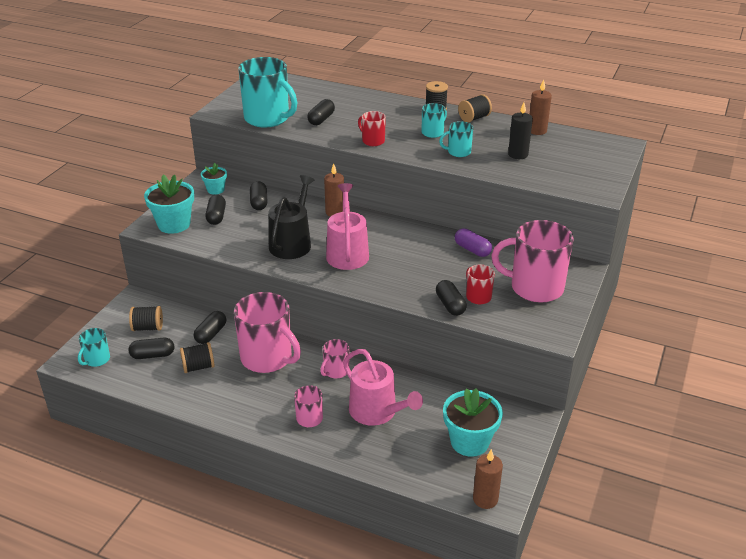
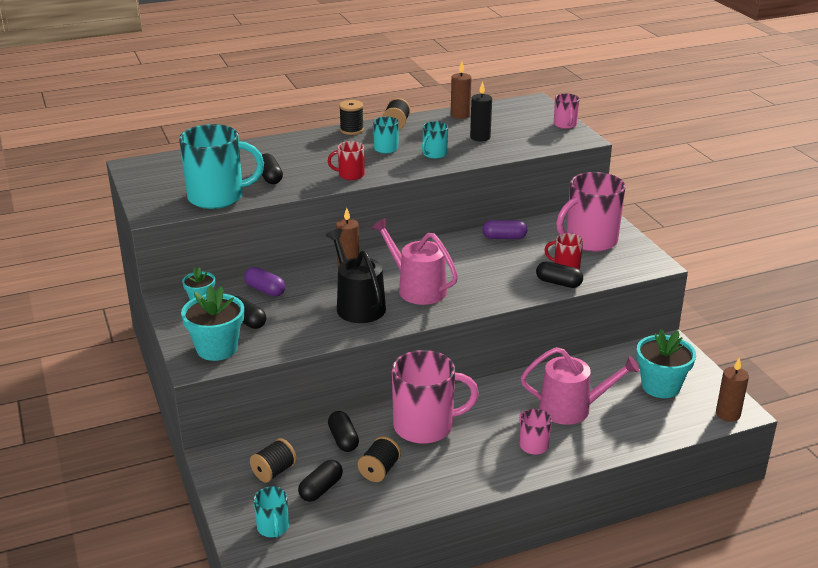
camera: 45 degrees left, 5 degrees down
(259, 202) = (265, 290): black capsule -> purple capsule
(335, 371) = (494, 401): pink mug -> pink mug (565, 125)

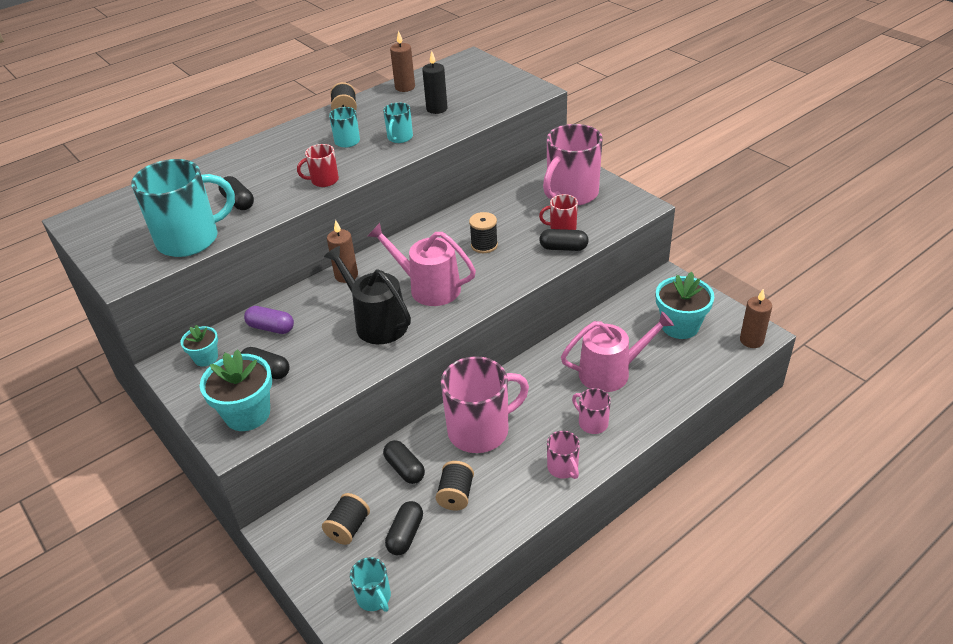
camera: 15 degrees left, 10 degrees up
(351, 130) = (301, 126): black spool -> black spool (484, 245)
(504, 237) = (489, 209): purple capsule -> none
(565, 125) = (512, 78): pink mug -> pink mug (563, 468)

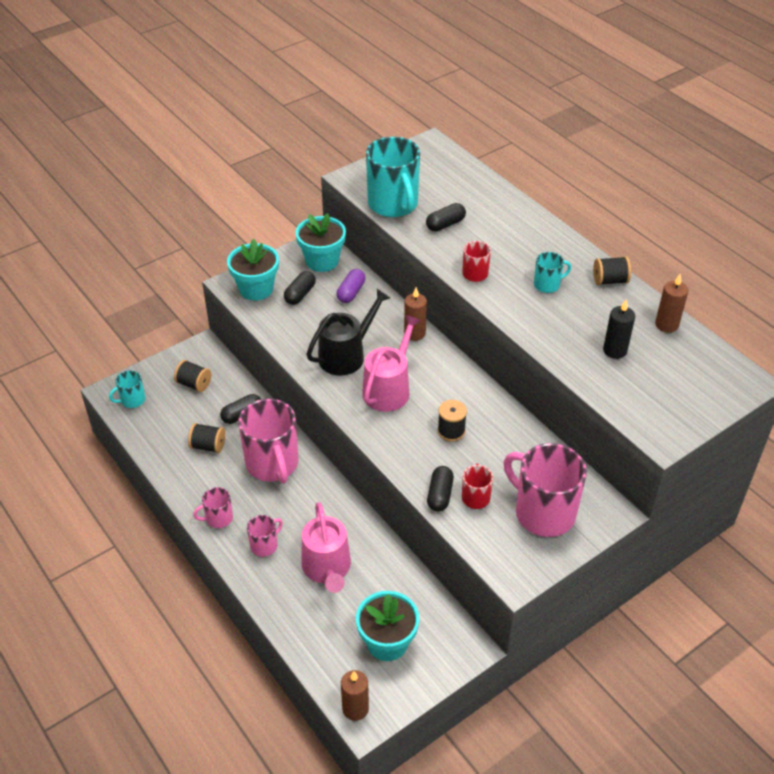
camera: 90 degrees right, 5 degrees up
(206, 358) = (322, 261): turquoise flower pot -> turquoise flower pot, size x1.77
(399, 137) = (552, 322): turquoise mug -> none
(405, 535) = (179, 416): black capsule -> none

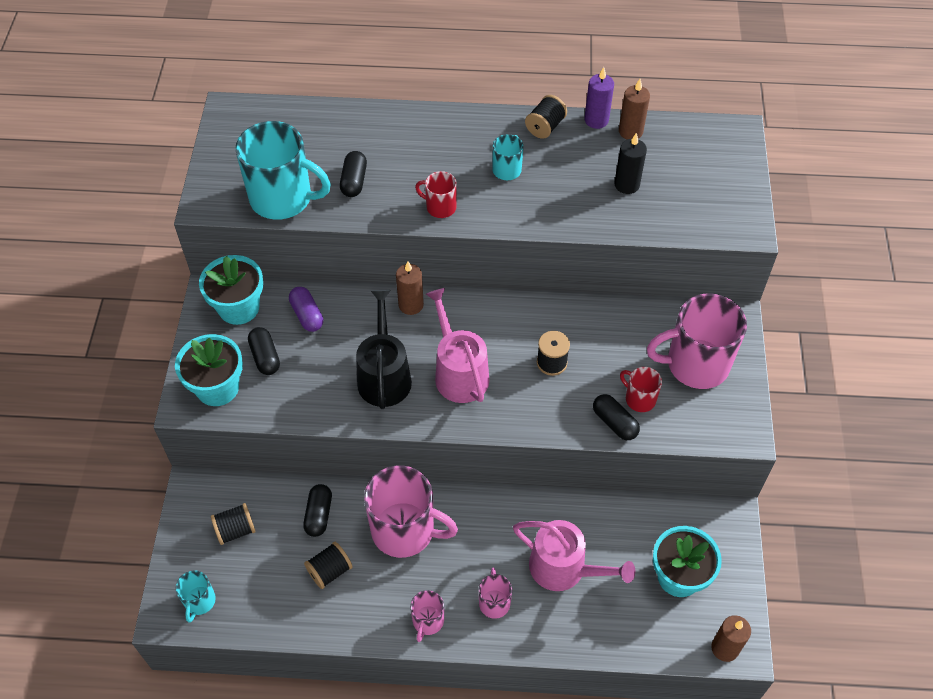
camera: 50 degrees left, 10 degrees up
(652, 302) = (596, 120): none -> purple candle

